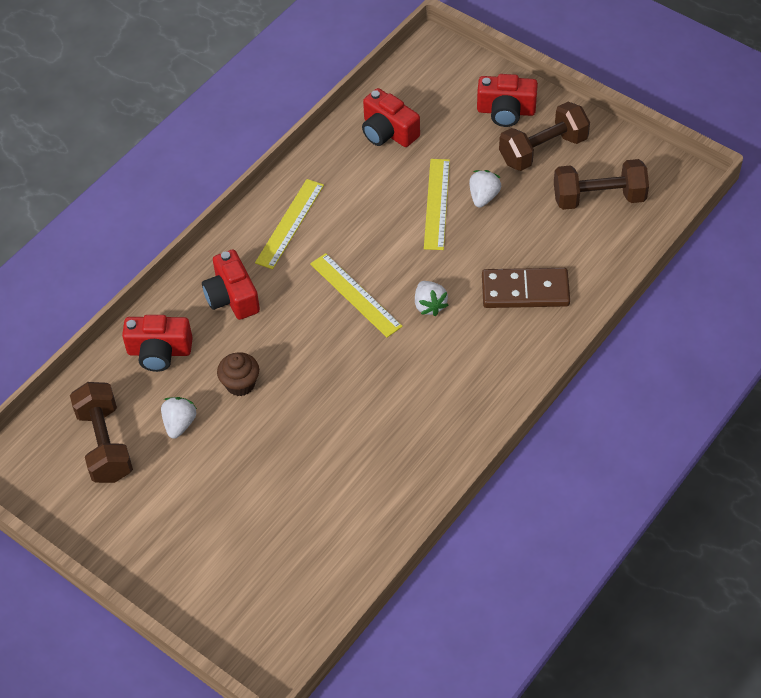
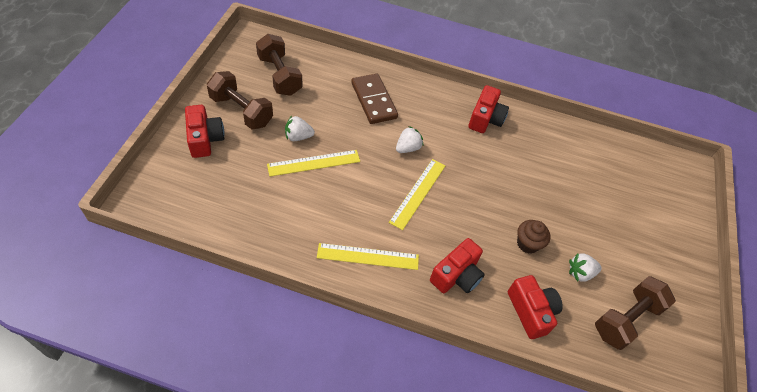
camera: 120 degrees left, 0 degrees up
(388, 132) = (246, 212): red camera -> red camera (485, 119)

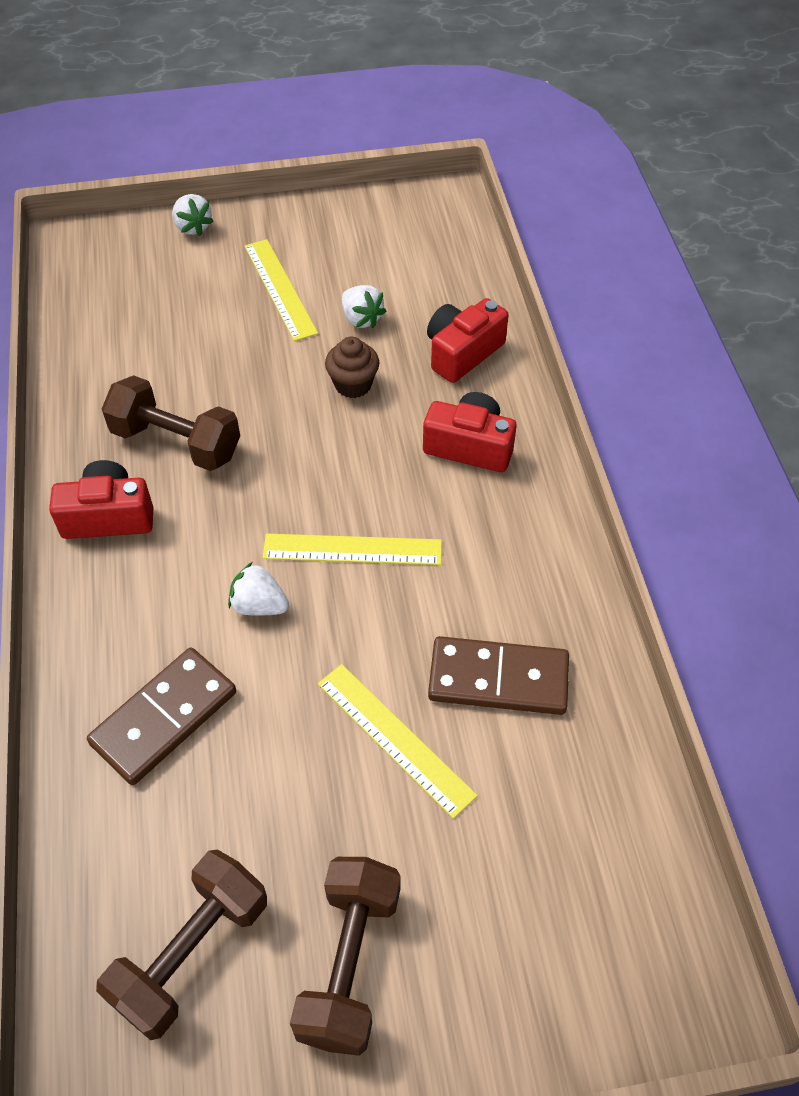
camera: 110 degrees left, 0 degrees up
(205, 139) = (473, 984): red camera -> none
(298, 137) = (349, 803): white strawberry -> white strawberry (193, 227)
(314, 212) = (498, 679): none -> brown domino
(368, 256) = (522, 564): yellow ruler -> yellow ruler (280, 289)
(626, 319) = (400, 263): brown dumbbell -> brown dumbbell (176, 442)

